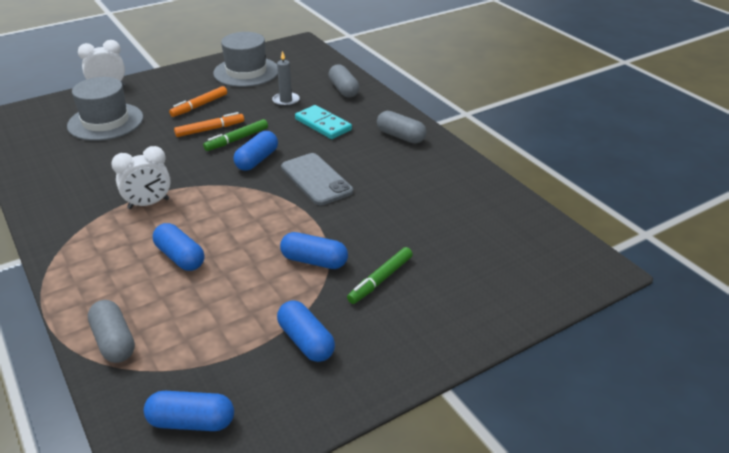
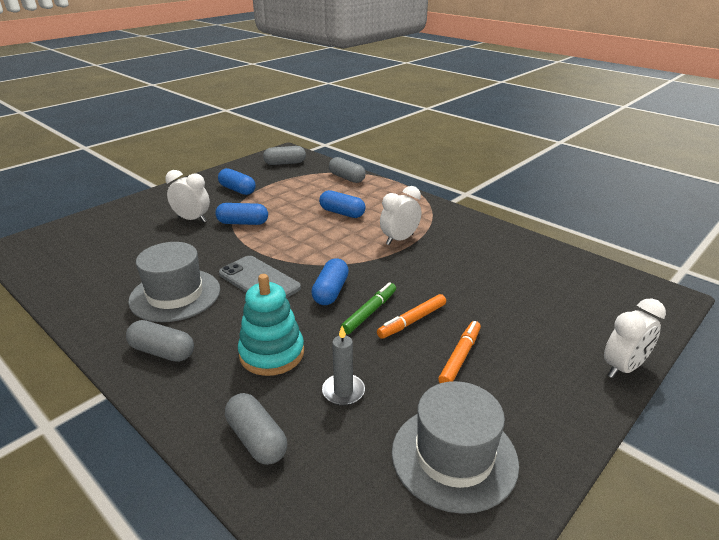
camera: 165 degrees right, 5 degrees down
(105, 122) = (545, 311): grey hat -> grey hat (175, 295)
(191, 422) = (285, 163): blue capsule -> grey capsule
(323, 125) = (272, 353): turquoise domino -> turquoise stacking toy
(380, 280) = (192, 219): green marker -> white clock

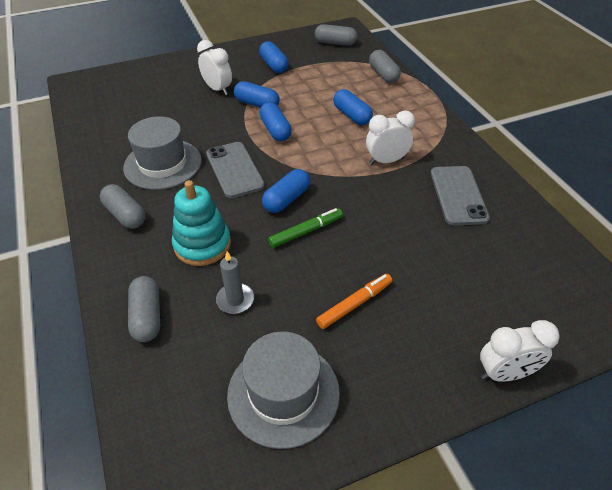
camera: 25 degrees right, 15 degrees up
(277, 239) = (275, 130): none -> blue capsule
(412, 321) = (337, 253): orange marker -> none
(479, 250) = (458, 195): none -> grey phone

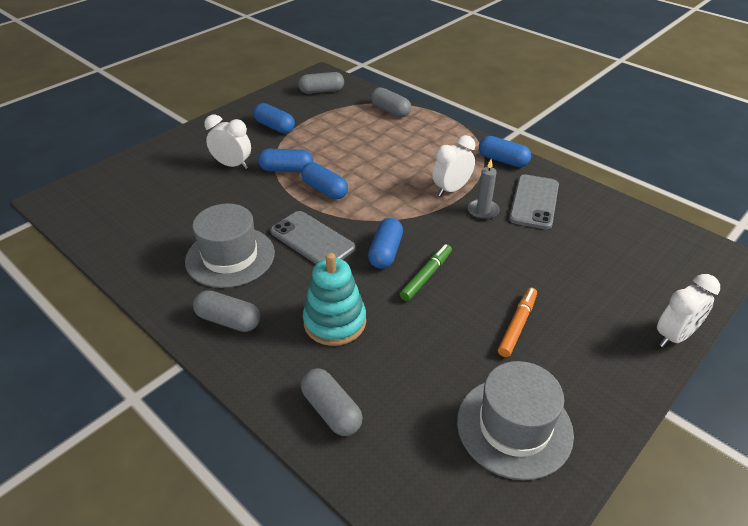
camera: 25 degrees left, 5 degrees down
(235, 300) = (407, 362): grey candle -> grey candle (483, 211)
(352, 115) = (389, 156): blue capsule -> blue capsule (503, 160)
(458, 195) = (534, 202): grey phone -> grey phone turned 45 degrees clockwise

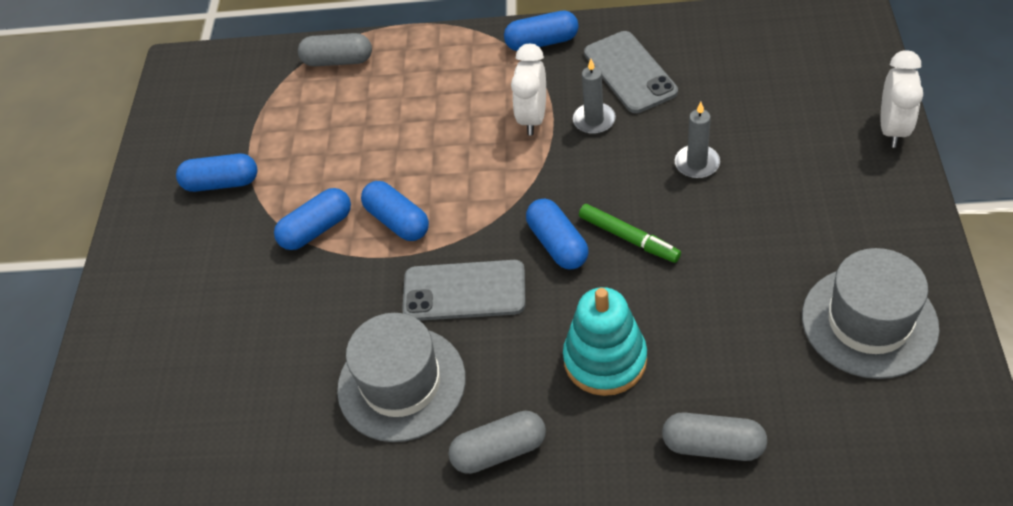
camera: 35 degrees left, 10 degrees up
(232, 165) = (241, 273): white clock -> none
(321, 91) = (213, 90): grey capsule -> none
(324, 190) = (397, 221): blue capsule -> blue capsule turned 45 degrees clockwise
(426, 276) = (628, 238): green marker -> green marker turned 135 degrees clockwise
(515, 268) = (697, 163): none -> grey candle
(517, 325) = (765, 223): orange marker -> none

